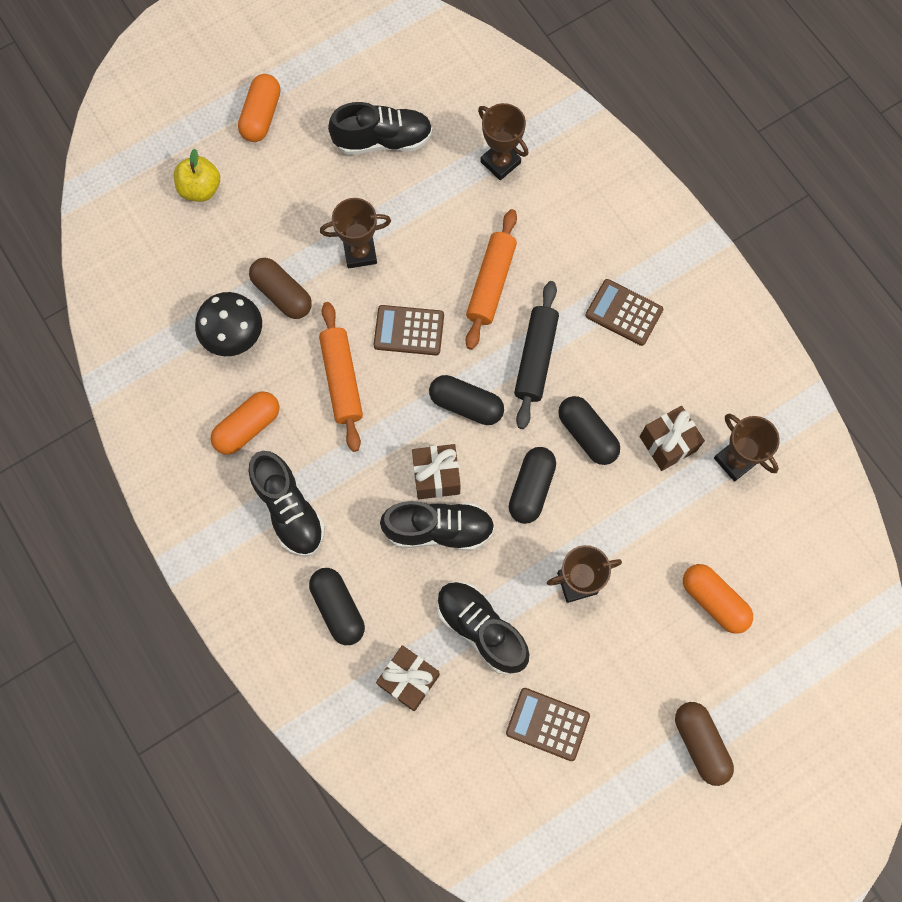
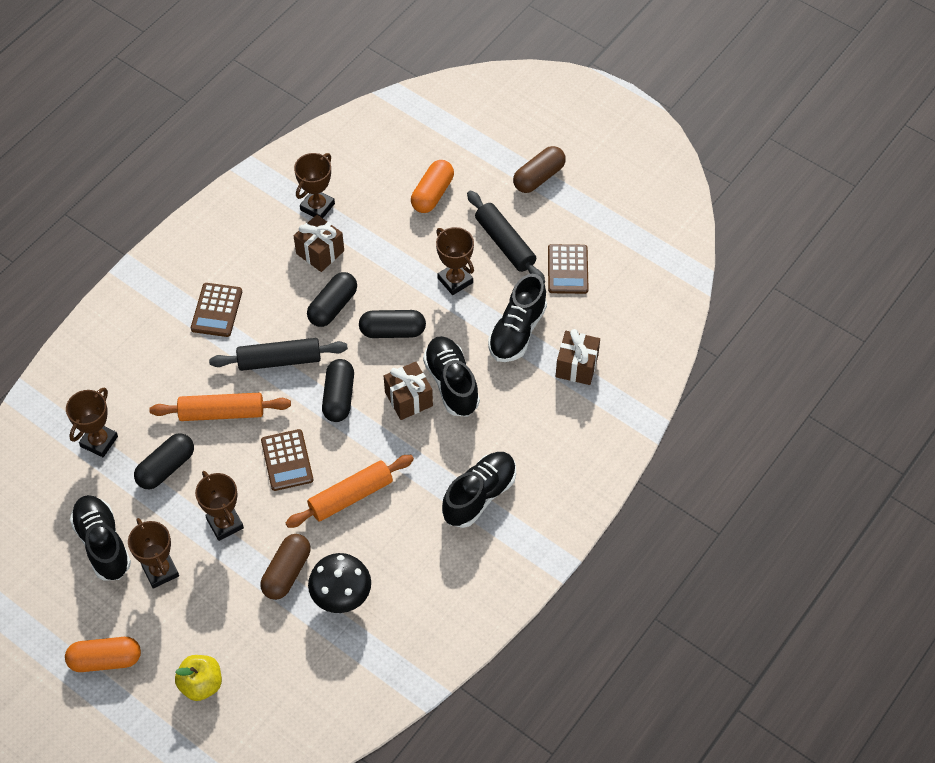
camera: 110 degrees left, 15 degrees down
(247, 427) = (421, 554): orange capsule -> none
(332, 183) = (160, 571): none -> brown trophy
(338, 608) = (544, 432): black capsule -> black capsule (166, 468)
(611, 662) = (505, 243): none -> black rolling pin

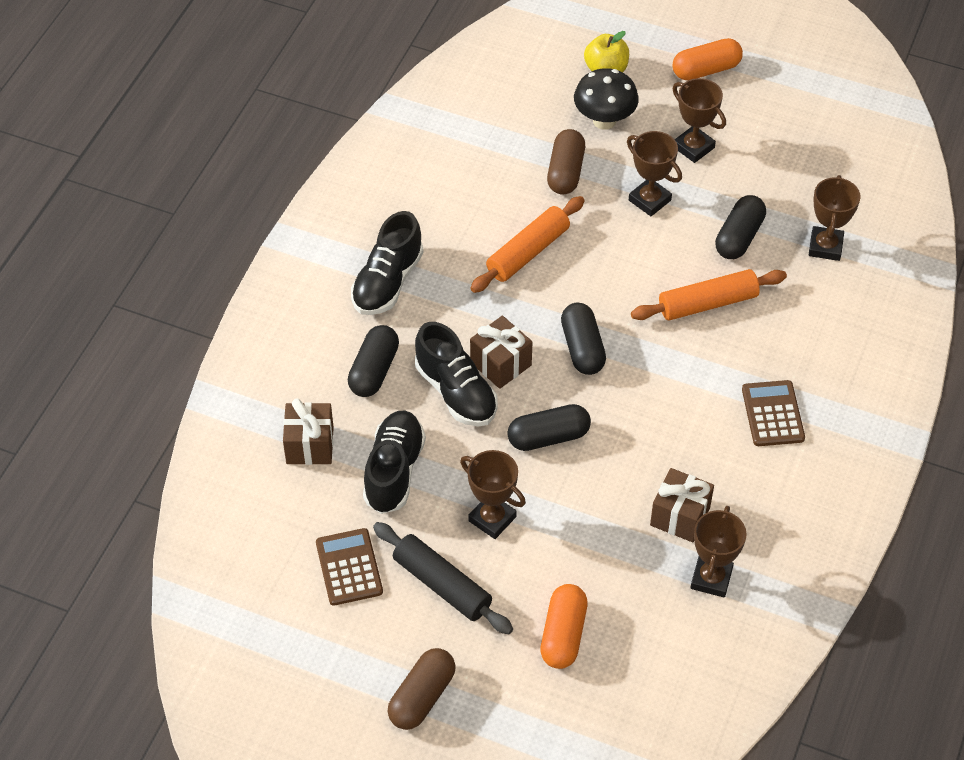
camera: 165 degrees right, 5 degrees down
(103, 544) = (764, 157): black shoe -> none
(279, 360) = (669, 373): black rolling pin -> none
(287, 460) = (612, 271): brown calculator -> none
(333, 306) = (634, 450): black capsule -> black capsule (374, 370)
(341, 596) = (501, 163): black mushroom -> black mushroom (604, 121)

